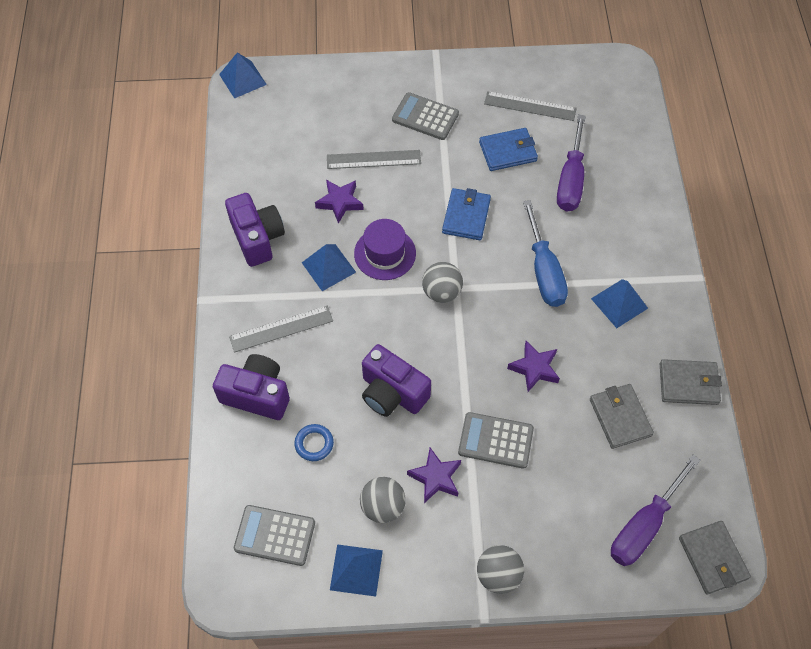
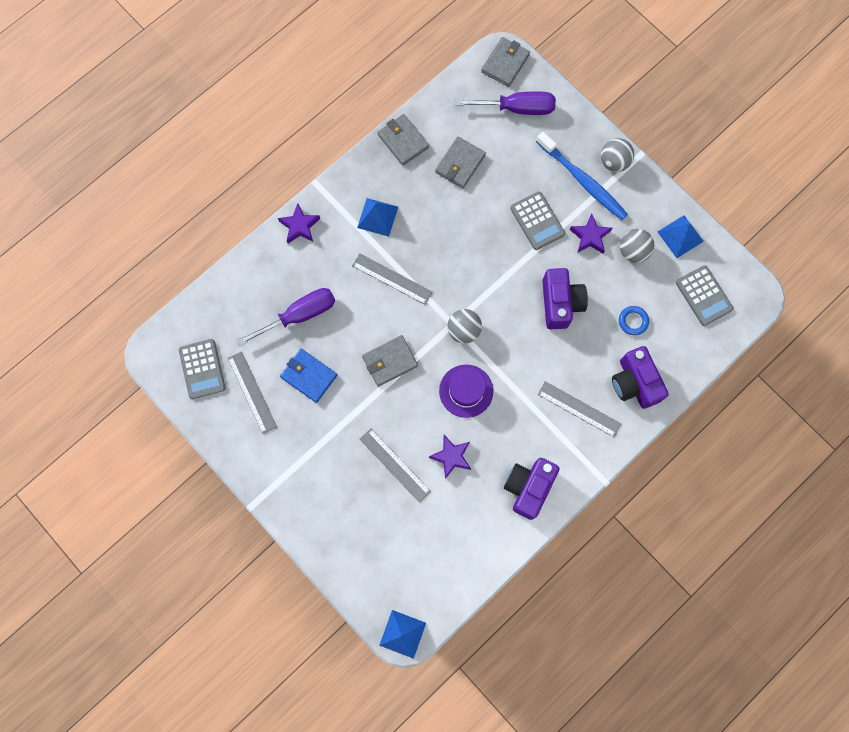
camera: 130 degrees left, 15 degrees up
(328, 267) = (508, 419): blue pyramid -> none
(425, 117) = (324, 460): grey calculator -> grey calculator (202, 369)
(466, 216) = (390, 361): blue wallet -> grey wallet
(502, 523) = (583, 181): none -> blue toothbrush
(534, 368) = (469, 234): purple star -> purple star (300, 226)
(544, 271) = (392, 279): blue screwdriver -> grey ruler

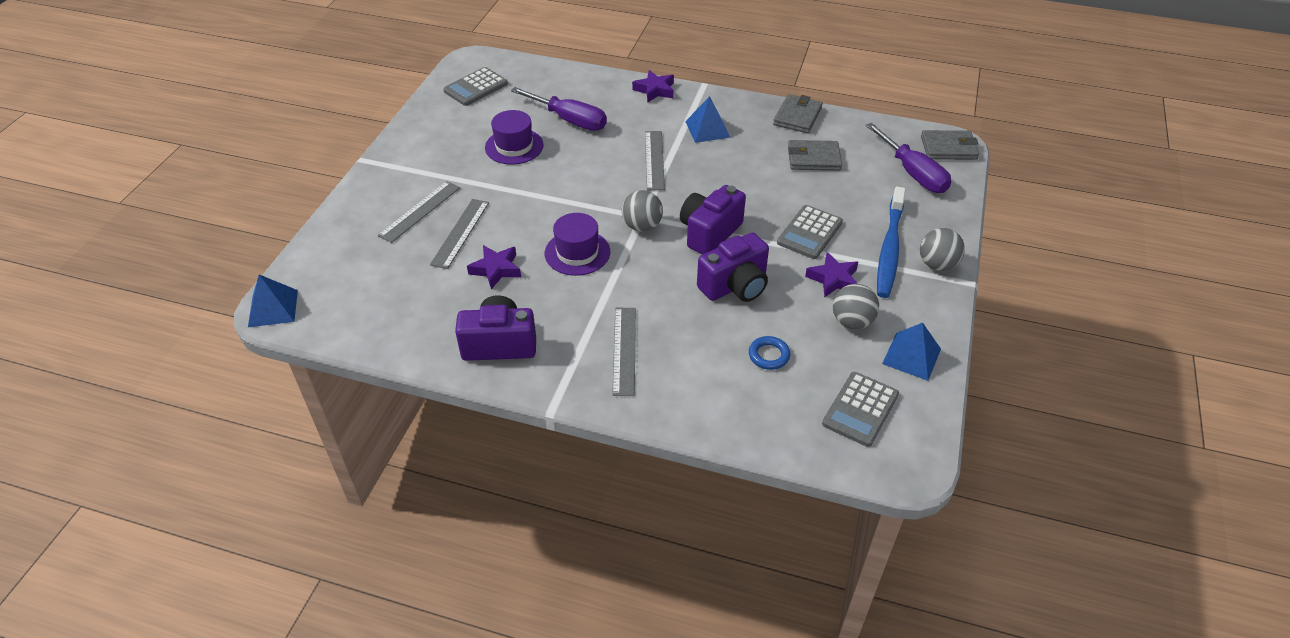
camera: 60 degrees right, 30 degrees down
(252, 392) = (473, 120): grey ruler -> grey ruler (419, 211)
(309, 376) = (514, 146): blue wallet -> purple hat
(390, 361) = (568, 189): grey wallet -> none
(634, 383) = (694, 388): purple camera -> purple camera (709, 233)

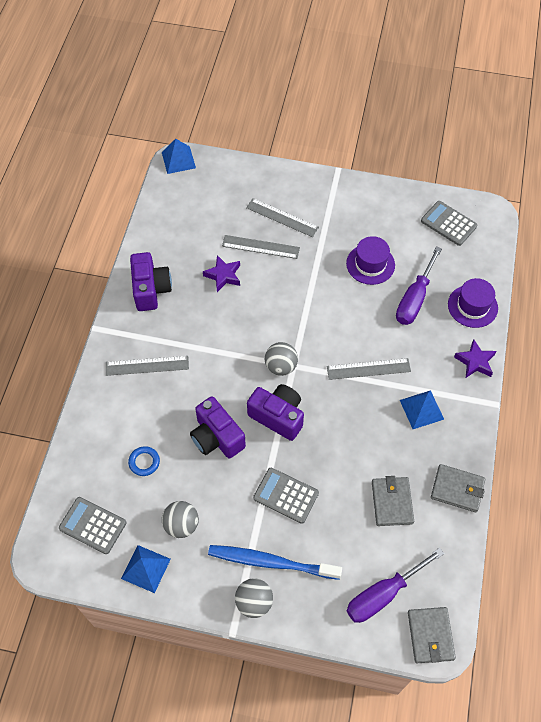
camera: 85 degrees right, 15 degrees up
(577, 252) = (246, 325): purple hat -> purple hat (472, 306)
(833, 279) = (229, 512): purple star -> none

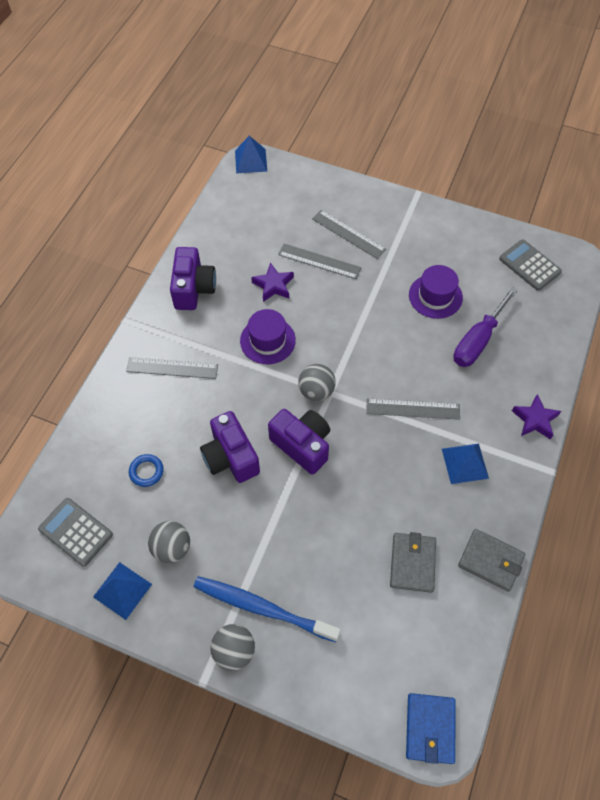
camera: 10 degrees right, 0 degrees up
(286, 495) = (294, 535): grey calculator -> none
(383, 594) = (383, 669): purple screwdriver -> none
(430, 635) = (430, 728): grey wallet -> blue wallet
(472, 306) = (542, 358): purple hat -> purple hat (267, 340)

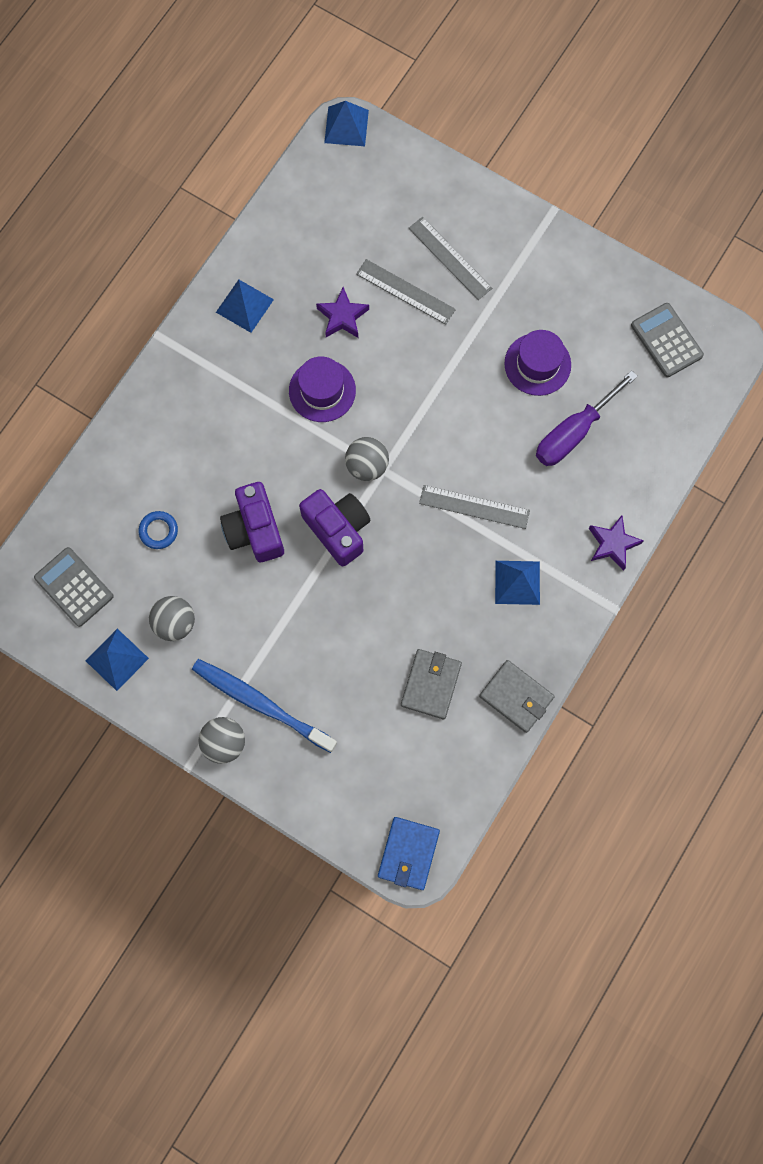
camera: 10 degrees right, 15 degrees up
(172, 368) = (204, 408): grey ruler -> none
(193, 289) = (244, 305): purple camera -> blue pyramid

